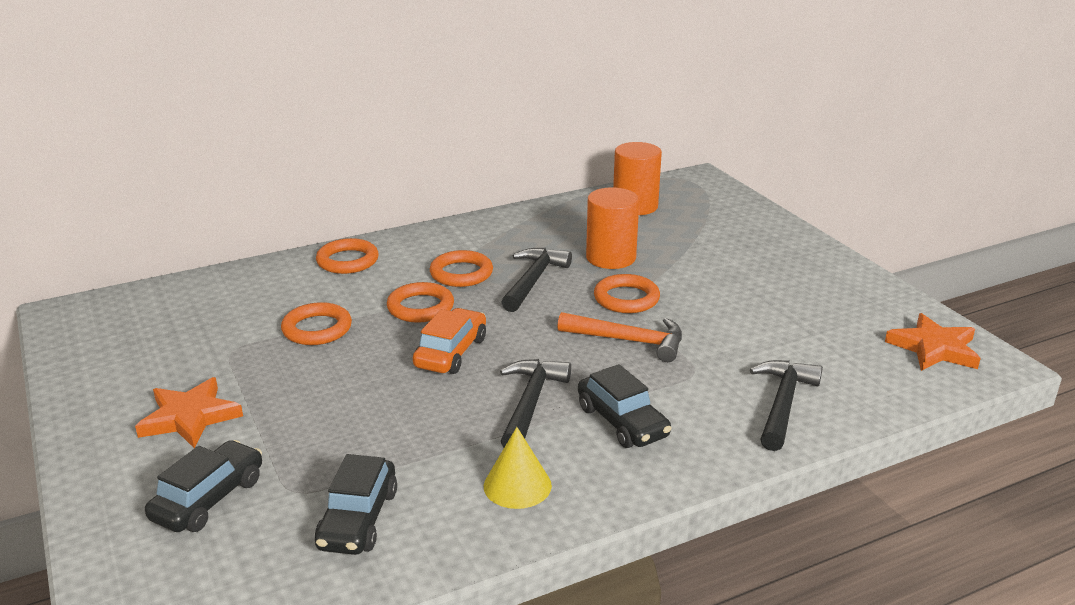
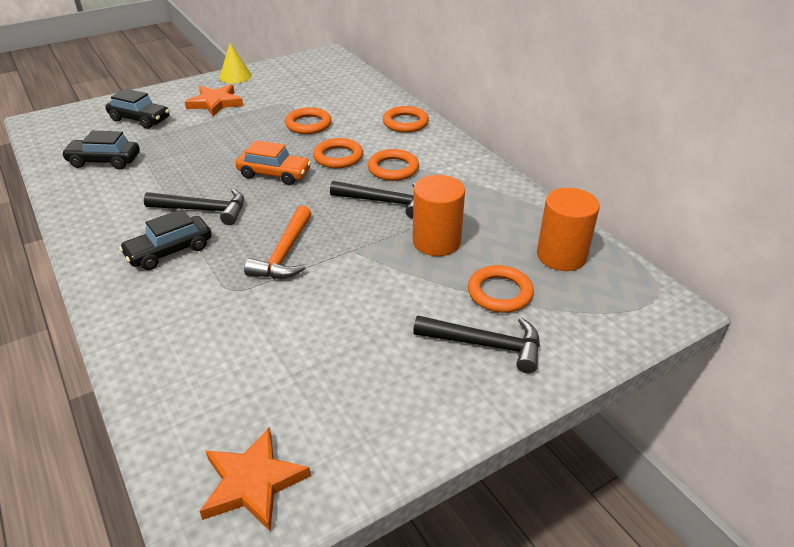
camera: 85 degrees right, 10 degrees up
(517, 485) = (113, 210): yellow cone -> yellow cone (235, 76)
(626, 298) = (358, 251): orange ring -> orange ring (499, 293)
(783, 404) = (172, 341): black hammer -> black hammer (486, 345)

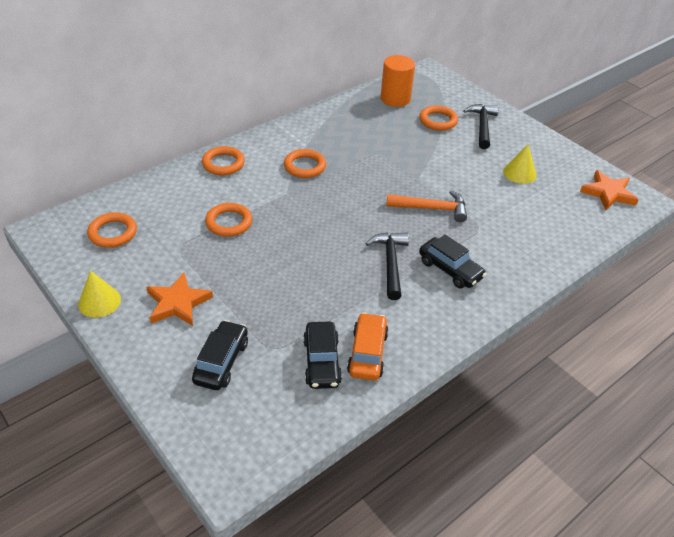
camera: 100 degrees left, 5 degrees up
(274, 174) = (325, 231): orange car -> orange car (367, 353)
(338, 157) = (290, 197): orange ring -> orange ring (113, 233)
(342, 363) = (519, 173): none -> yellow cone
(386, 202) = (354, 167): black hammer -> none
(436, 241) = (396, 143): orange cylinder -> none

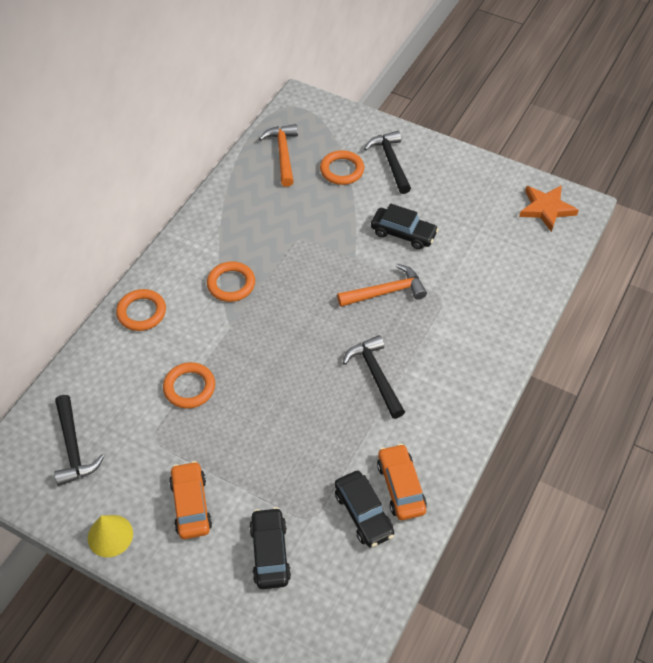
camera: 20 degrees left, 10 degrees up
(113, 233) = (73, 448): orange ring -> black hammer
(178, 303) = (191, 505): orange star -> orange car
(395, 99) = (283, 154): orange cylinder -> orange hammer
(450, 269) = (435, 360): black car -> black car (403, 233)
(519, 173) = (453, 213): yellow cone -> none

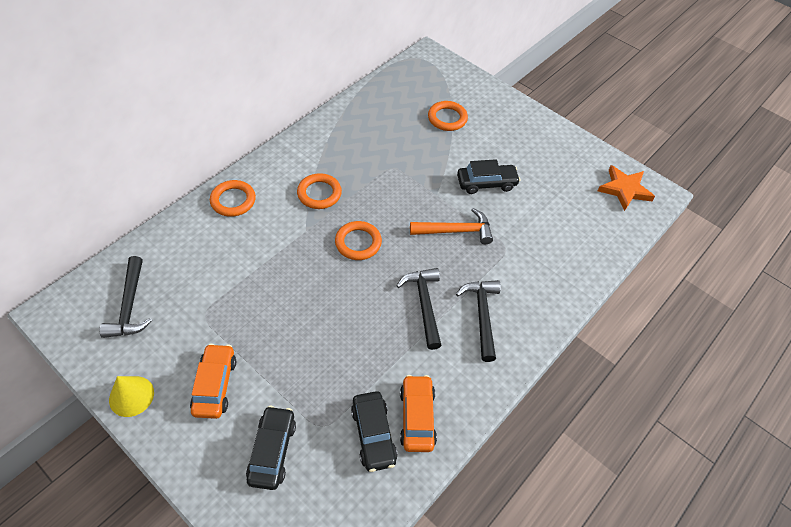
camera: 10 degrees right, 0 degrees up
(189, 387) = (251, 276): orange ring -> orange ring (358, 243)
(283, 154) = (400, 95): orange hammer -> none
(390, 161) = (492, 120): black hammer -> black hammer (482, 315)
(403, 233) = (486, 183): black car -> black car turned 45 degrees counterclockwise

